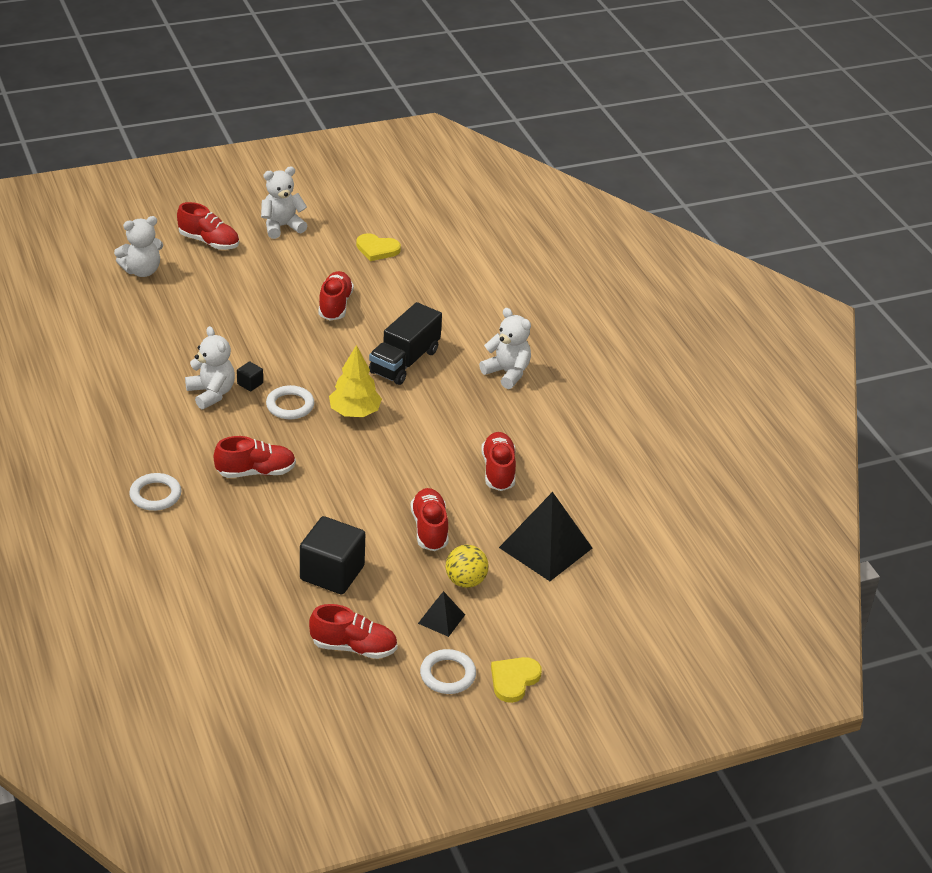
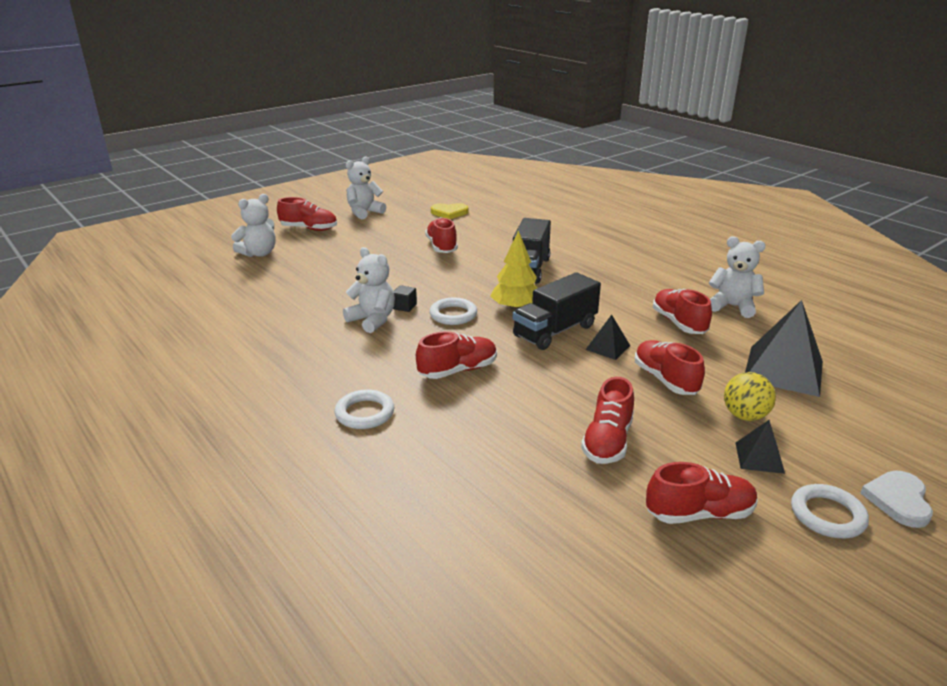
camera: 15 degrees left, 10 degrees down
(332, 573) = (607, 441): black cube -> red shoe
(372, 450) = (555, 331): none -> black truck
(407, 481) = (608, 347): none -> black pyramid
(507, 373) = (617, 261): white teddy bear -> white teddy bear (732, 306)
(514, 680) = (898, 500): yellow heart -> white heart

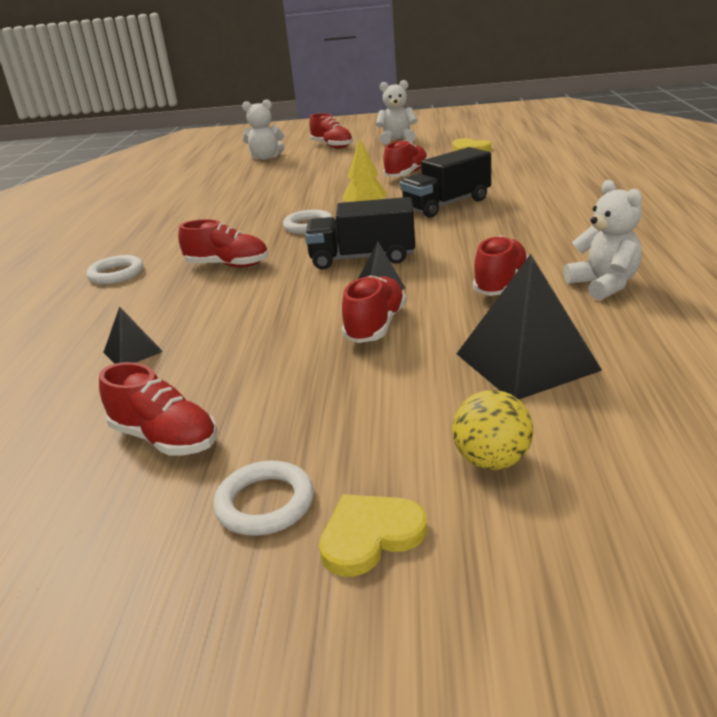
camera: 45 degrees right, 0 degrees up
(372, 320) = (245, 216): white teddy bear -> none
(404, 307) = (285, 212): black cube -> none
(607, 441) = (219, 354): red shoe -> none
(744, 416) = (384, 384): yellow ball -> yellow ball (492, 460)
(759, 457) = (315, 423): black pyramid -> black pyramid (133, 352)
(898, 500) = (370, 536): white heart -> yellow heart

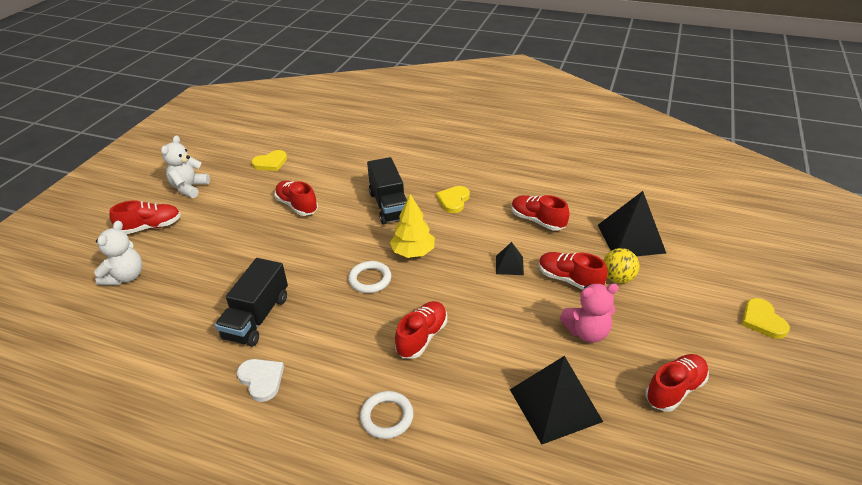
camera: 75 degrees left, 10 degrees up
(133, 352) = (555, 405): black pyramid -> black pyramid, size x1.99
(159, 222) = (261, 379): none -> white heart
(265, 503) = (738, 352): white ring -> none
(268, 354) = (586, 332): none -> pink teddy bear
(362, 258) = (461, 264): black truck -> black truck (257, 317)
(492, 460) = (712, 272): yellow ball -> yellow ball (617, 278)
(493, 229) = (453, 200): none -> yellow heart
(604, 285) = (559, 190): white teddy bear -> none

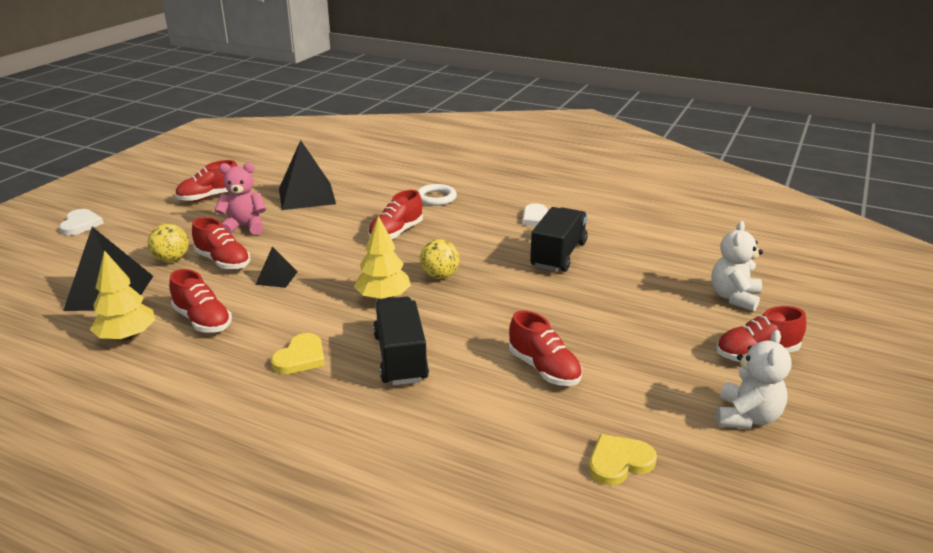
camera: 175 degrees left, 10 degrees down
(370, 279) = (440, 276): white ring -> yellow ball
(578, 205) = (127, 336): none -> yellow tree
(762, 320) = (80, 224): yellow heart -> white heart

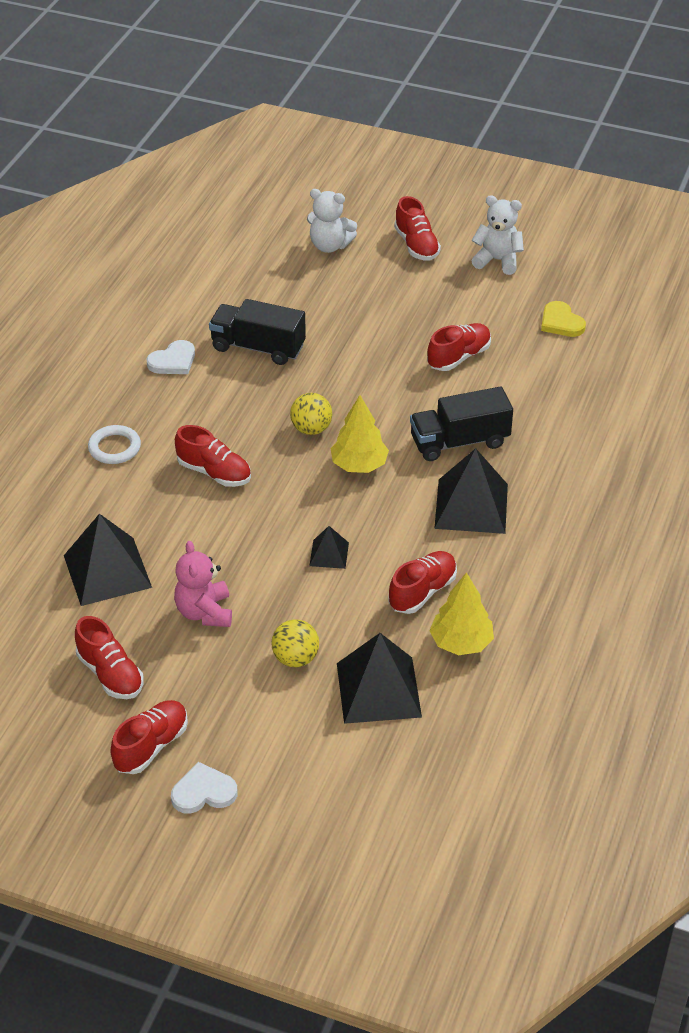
camera: 95 degrees left, 15 degrees up
(223, 262) = (297, 609): red shoe -> red shoe (151, 746)
(300, 357) = (471, 506): yellow heart -> black pyramid

